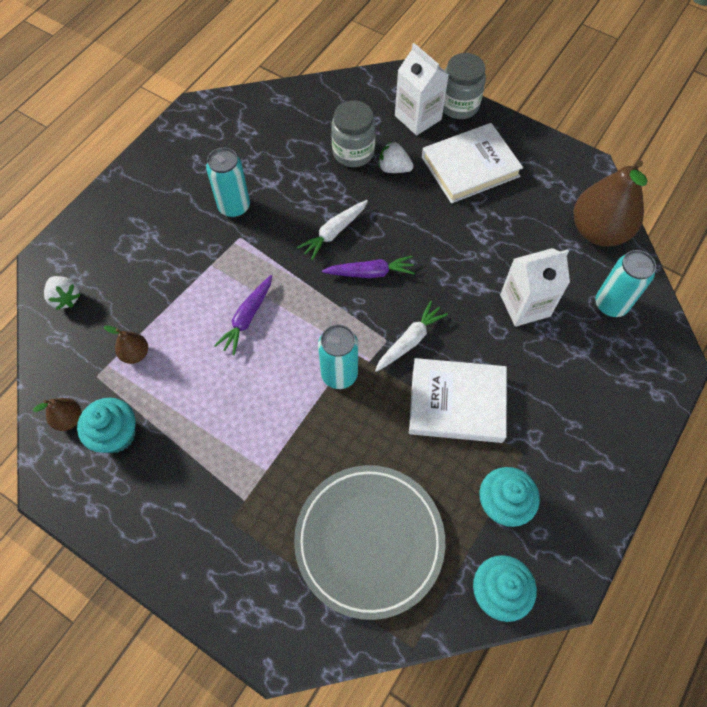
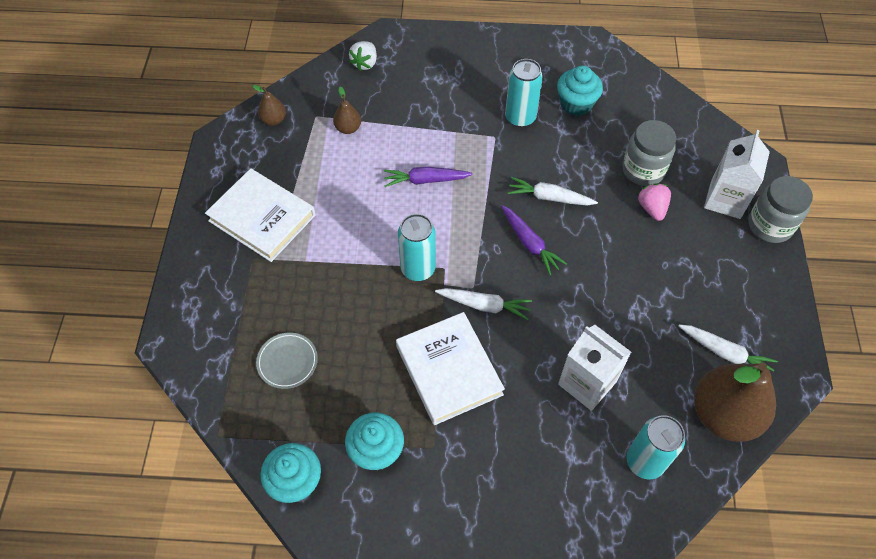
camera: 60 degrees right, 5 degrees down
(116, 434) = (278, 153): turquoise cupcake -> turquoise cupcake (576, 104)
(369, 541) = (287, 362): grey plate -> grey plate, size x0.45
(394, 168) = (652, 208): white strawberry -> pink strawberry
(470, 167) = (706, 268): white book -> white book (262, 218)
(549, 199) = (725, 353): none -> white carrot

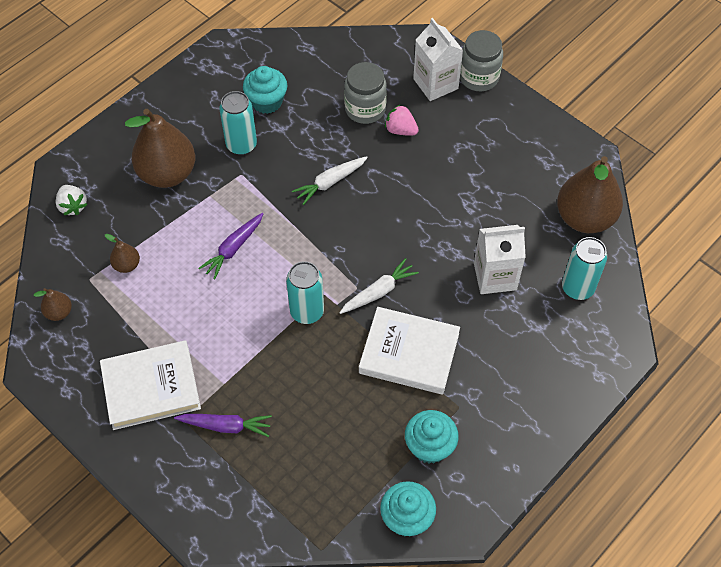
camera: 50 degrees left, 0 degrees up
(287, 362) = (302, 457): grey plate -> none
(447, 94) = (167, 173): none -> brown pear
(530, 243) = (356, 225): purple carrot -> purple carrot (226, 426)
(725, 353) = (545, 181): white carrot -> none

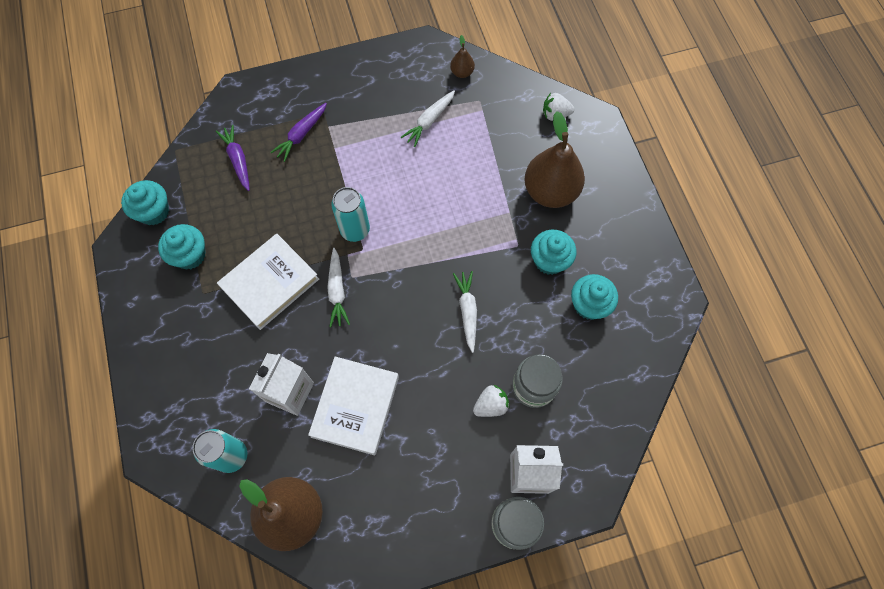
camera: 120 degrees right, 10 degrees up
(127, 265) = (476, 128): brown pear -> none
(140, 311) = (429, 121): none -> white carrot
(151, 387) = (363, 103): white book -> white book (355, 406)
(233, 249) = (446, 206): purple carrot -> purple carrot (238, 160)
(241, 145) = (549, 260): turquoise can -> turquoise cupcake
(400, 130) = (491, 405): pink strawberry -> white strawberry

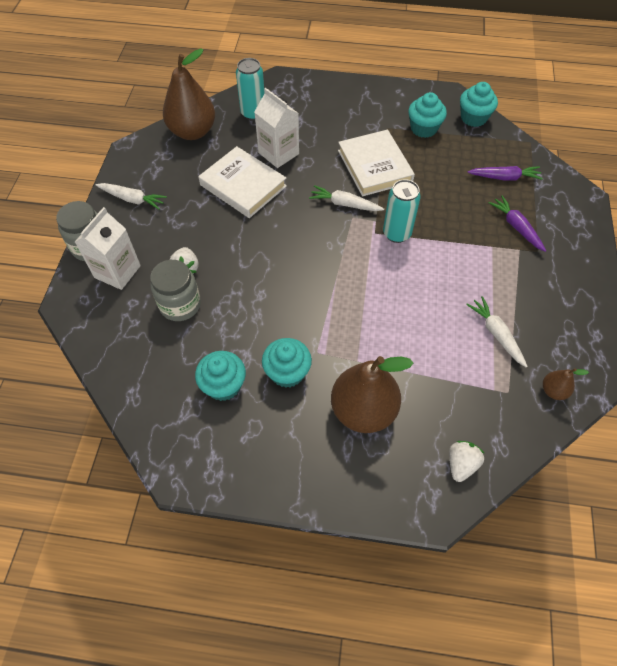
camera: 115 degrees right, 10 degrees down
(467, 311) = (275, 285): white carrot -> white carrot (132, 199)

